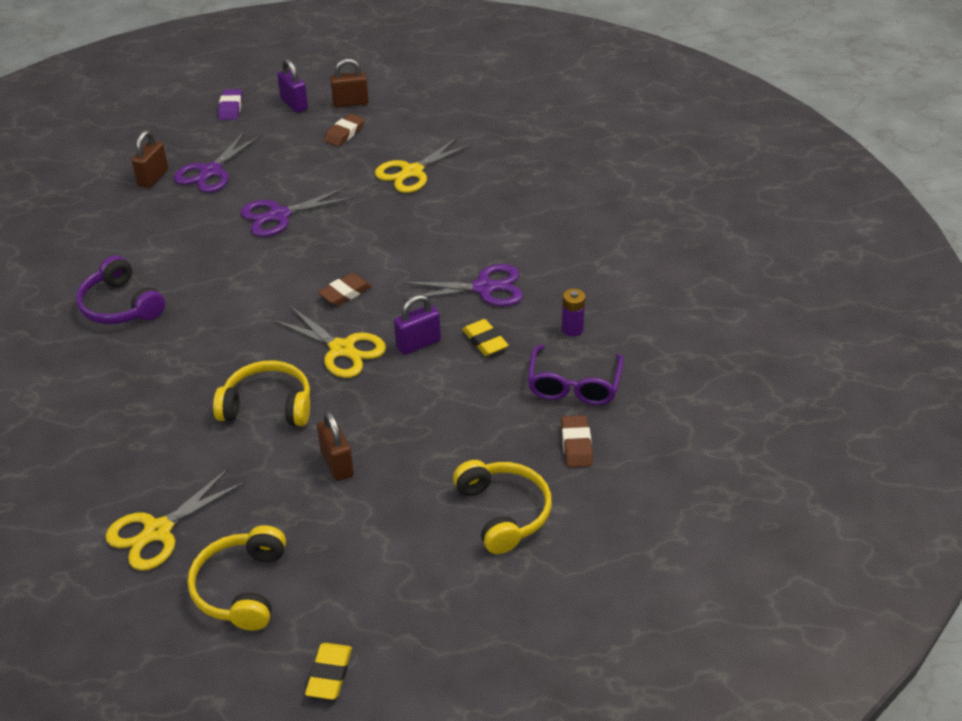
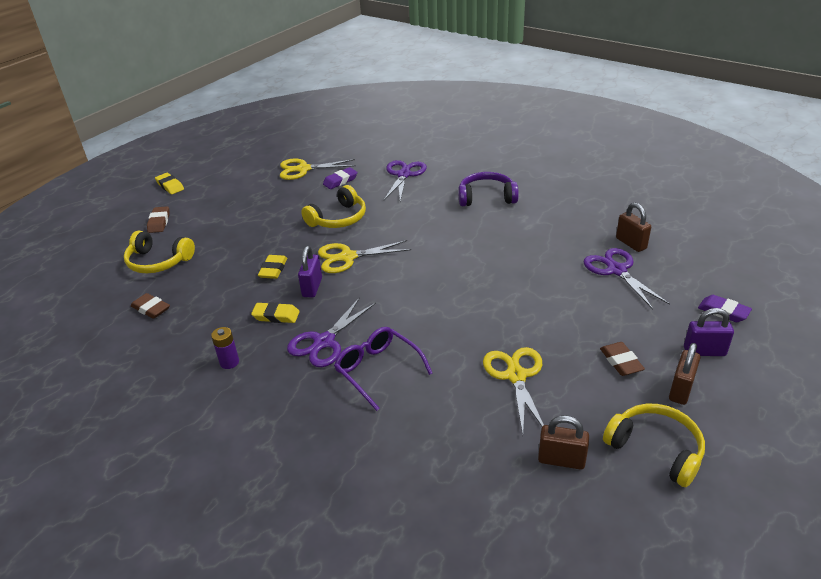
camera: 130 degrees right, 5 degrees down
(158, 531) = (303, 169): yellow scissors -> yellow scissors turned 90 degrees counterclockwise
(167, 464) = (340, 181): none -> purple eraser
(241, 588) = (242, 179): yellow headphones -> yellow headphones (656, 449)
(279, 215) = (522, 282): purple scissors -> purple scissors (404, 175)
(337, 464) = (268, 225): brown padlock -> brown padlock (561, 460)
(345, 293) = (398, 278): brown eraser -> brown eraser (159, 222)
(418, 394) = (273, 269): none -> yellow eraser
(574, 385) = (188, 333): purple glasses -> purple glasses (378, 370)

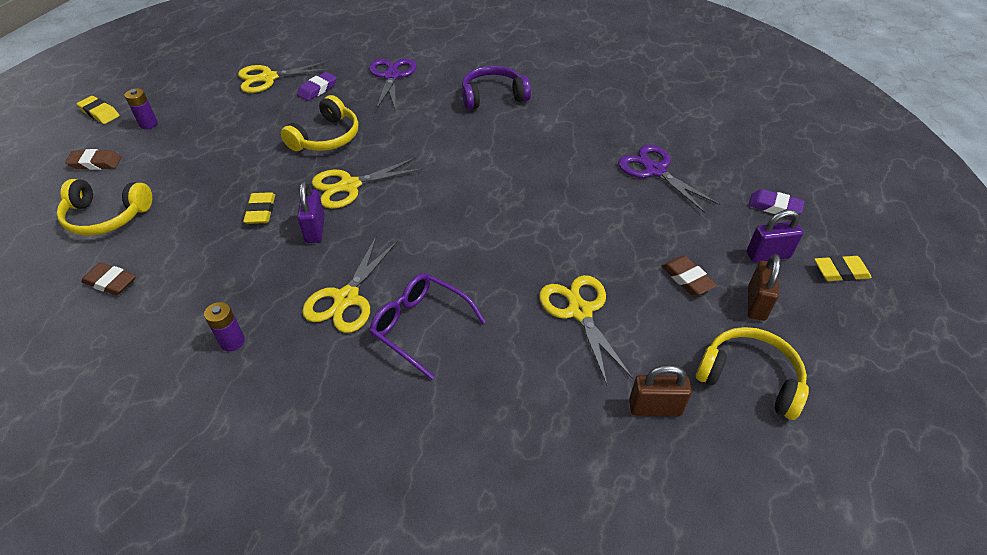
camera: 15 degrees left, 10 degrees up
(159, 222) = (95, 163): brown eraser -> brown eraser turned 75 degrees counterclockwise
(204, 197) = (148, 124): none -> purple battery
(276, 316) = (278, 272): yellow eraser -> yellow eraser (840, 272)
(324, 342) = (346, 299): purple scissors -> yellow scissors
(631, 243) = (661, 137): brown padlock -> none

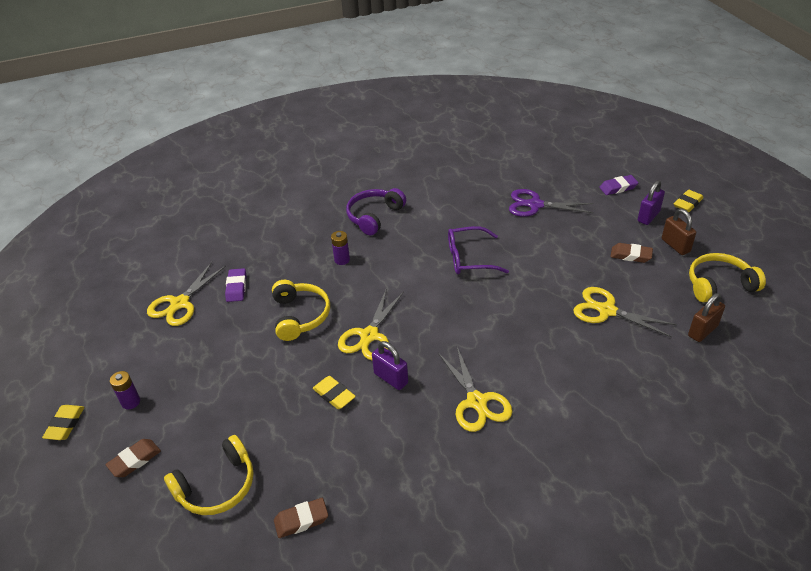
camera: 40 degrees left, 5 degrees down
(100, 113) = (65, 425): yellow eraser -> yellow eraser turned 75 degrees counterclockwise
(232, 342) = (448, 481): purple battery -> purple battery (342, 260)
(391, 76) = (279, 244): purple scissors -> none
(420, 326) = (541, 383): purple glasses -> purple glasses (469, 258)

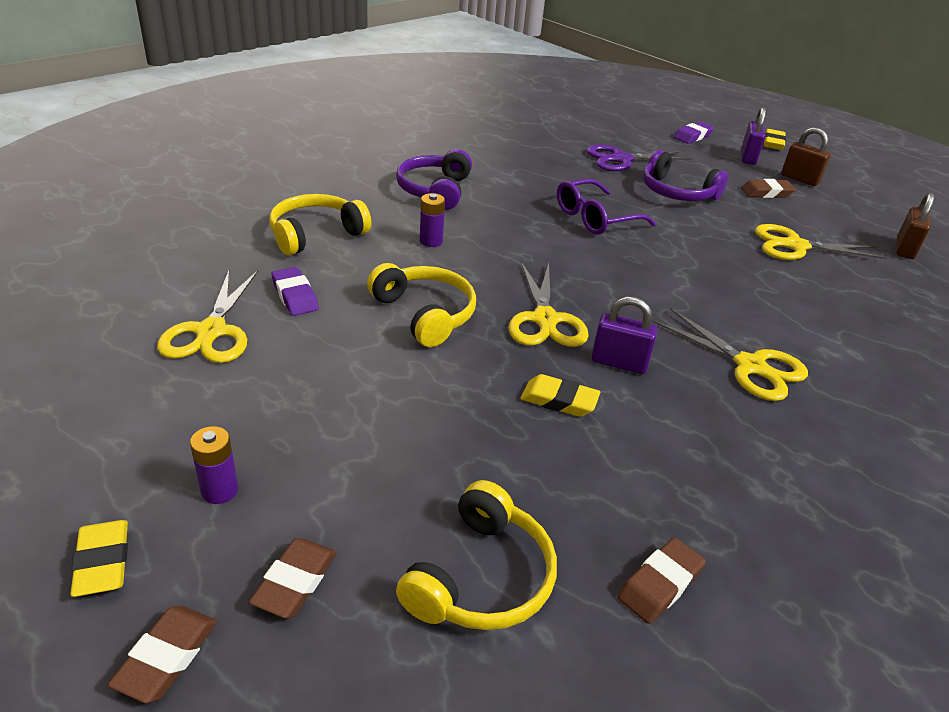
camera: 30 degrees left, 5 degrees down
(66, 478) = (167, 657): none -> brown eraser
(553, 244) = (676, 192): none -> purple headphones
(719, 285) = (875, 207): yellow headphones -> yellow headphones (315, 234)

